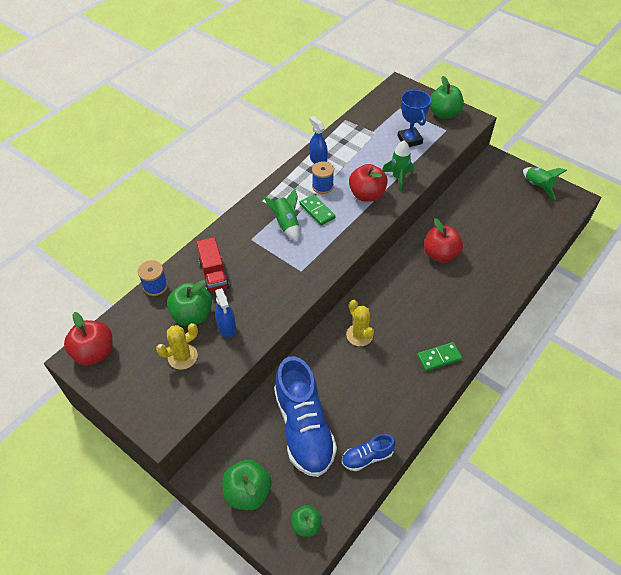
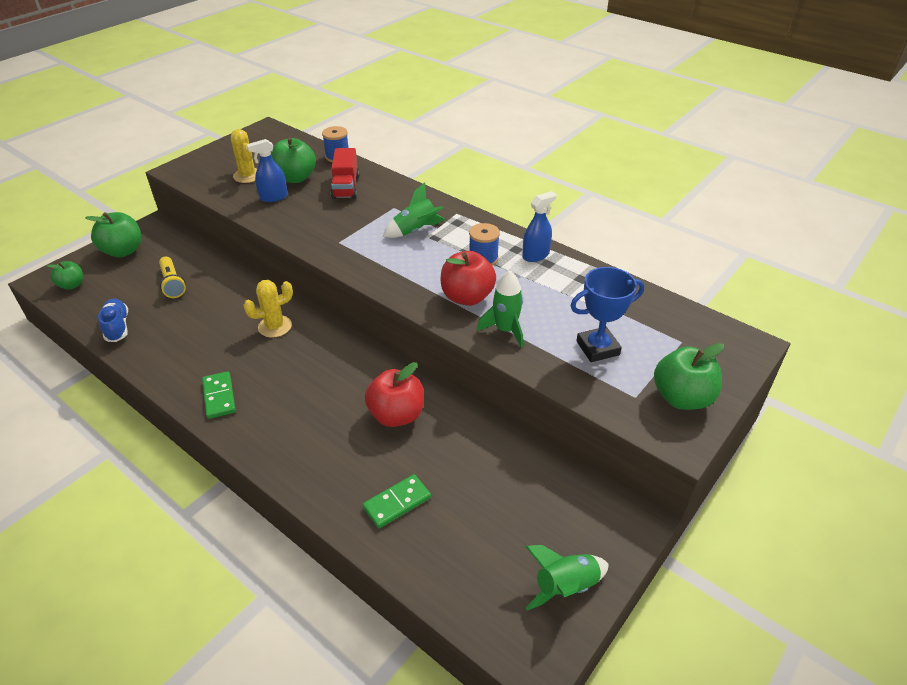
camera: 90 degrees right, 10 degrees down
(94, 353) = (269, 135): red apple -> none
(214, 274) = (346, 187): red truck -> red truck turned 75 degrees counterclockwise
(304, 427) = (172, 283): blue shoe -> yellow flashlight
(317, 211) = (436, 254): green domino -> green domino (397, 502)

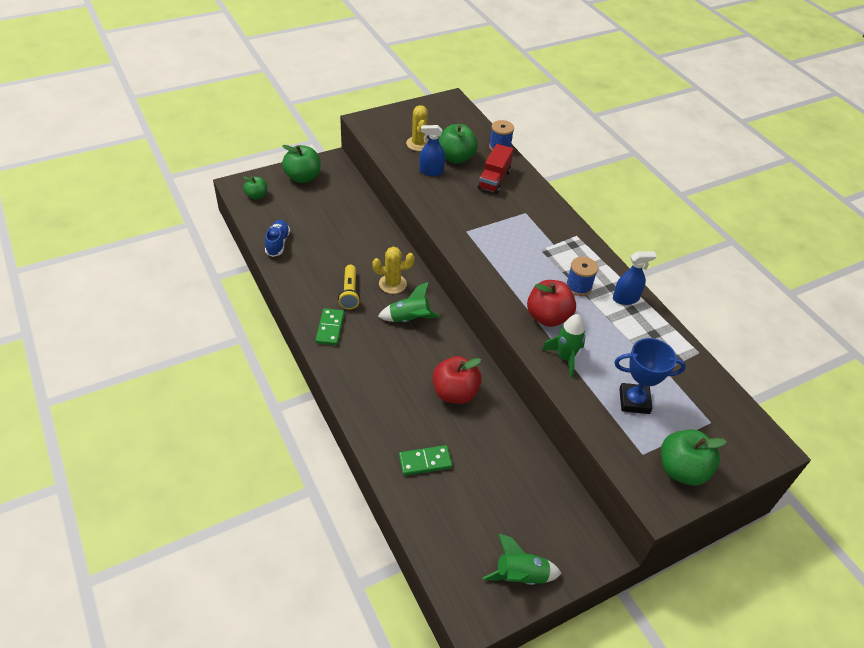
camera: 20 degrees right, 5 degrees up
(172, 283) = (329, 219): yellow flashlight -> yellow flashlight (349, 293)
(415, 231) = (534, 241): green rocket -> green rocket (409, 319)

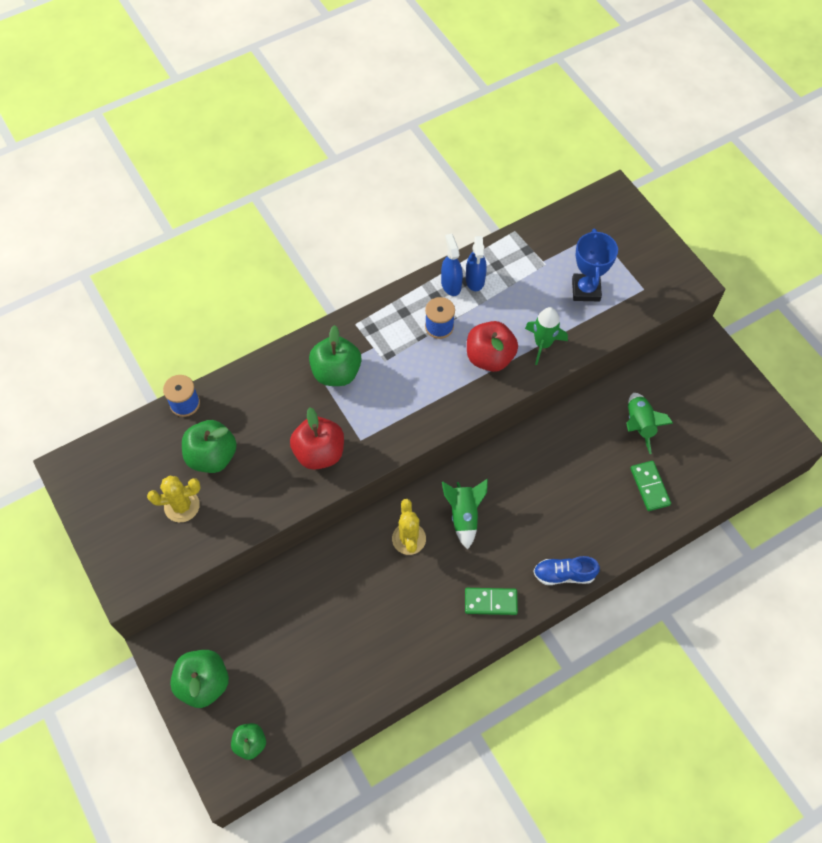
camera: 90 degrees left, 15 degrees up
(277, 243) = (350, 692): blue shoe -> blue shoe (564, 574)
(349, 293) = (430, 587): yellow flashlight -> none
(431, 171) = (244, 486): blue spray bottle -> blue spray bottle (475, 280)
(455, 393) = (561, 463): red apple -> red apple (319, 453)
(494, 180) = (257, 410): red truck -> none
(520, 575) = (745, 404): green rocket -> green rocket (639, 425)
(682, 470) = (653, 262): green apple -> green apple (336, 372)

